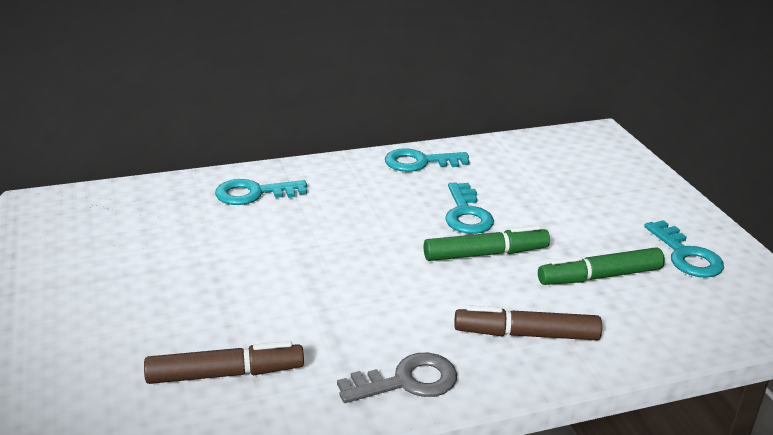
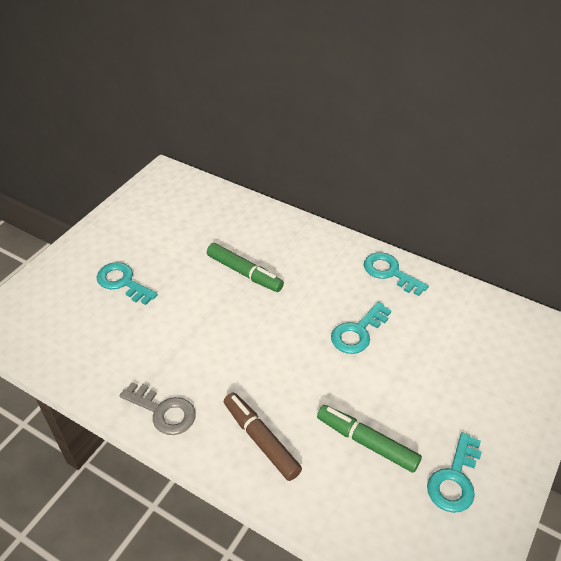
camera: 50 degrees right, 15 degrees up
(225, 374) = (101, 336): brown marker -> none
(253, 193) = (263, 232): turquoise key -> turquoise key (123, 282)
(485, 254) = (324, 369): green marker -> green marker (244, 273)

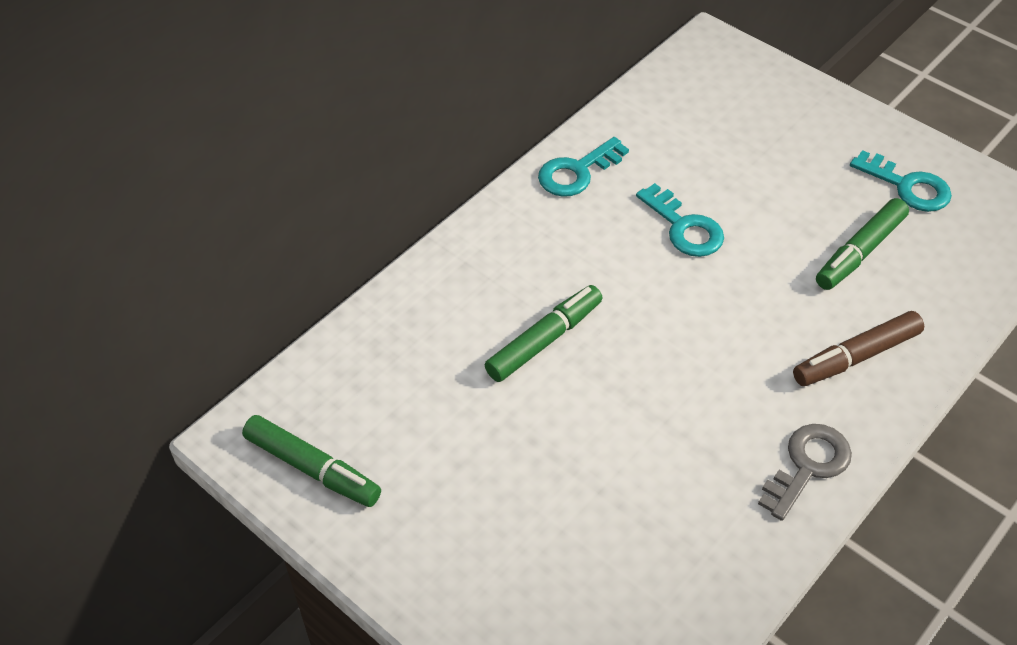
camera: 80 degrees left, 5 degrees up
(123, 282) = (533, 515): turquoise key -> none
(148, 199) = (312, 468): none -> green marker

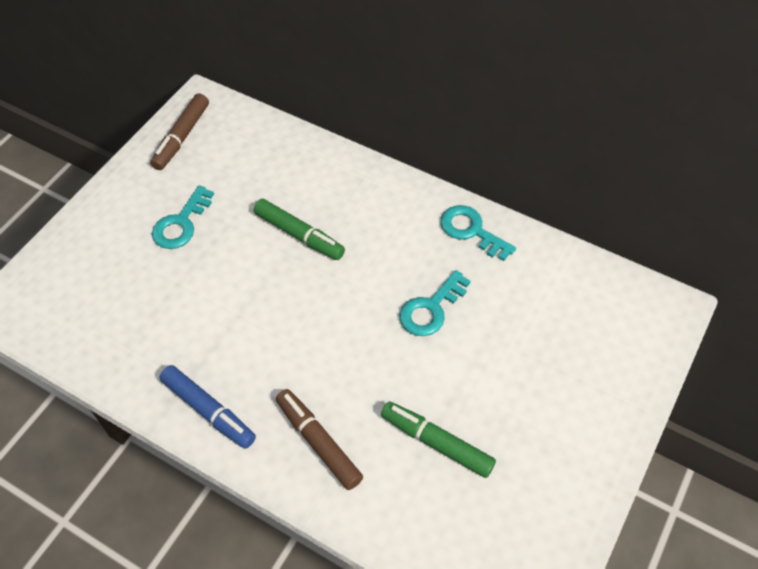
camera: 80 degrees right, 5 degrees up
(312, 468) = (181, 137): green marker -> brown marker
(808, 466) = (209, 411): grey key -> blue marker
(907, 186) = (532, 483): turquoise key -> turquoise key (181, 224)

